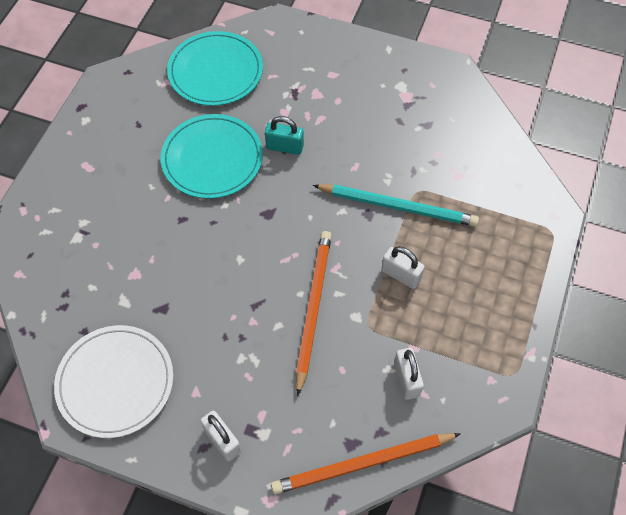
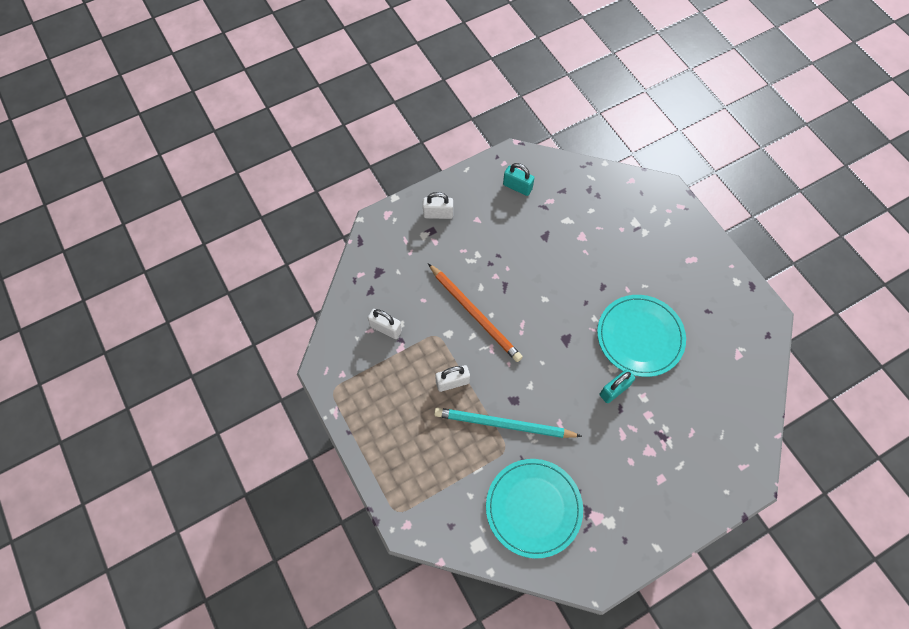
camera: 130 degrees right, 5 degrees up
(115, 382) = (517, 187): white plate -> turquoise padlock
(215, 71) = (725, 395): turquoise plate -> turquoise plate (533, 508)
(362, 464) = (363, 269): orange pencil -> none
(398, 207) = (503, 424): turquoise pencil -> turquoise pencil turned 45 degrees clockwise

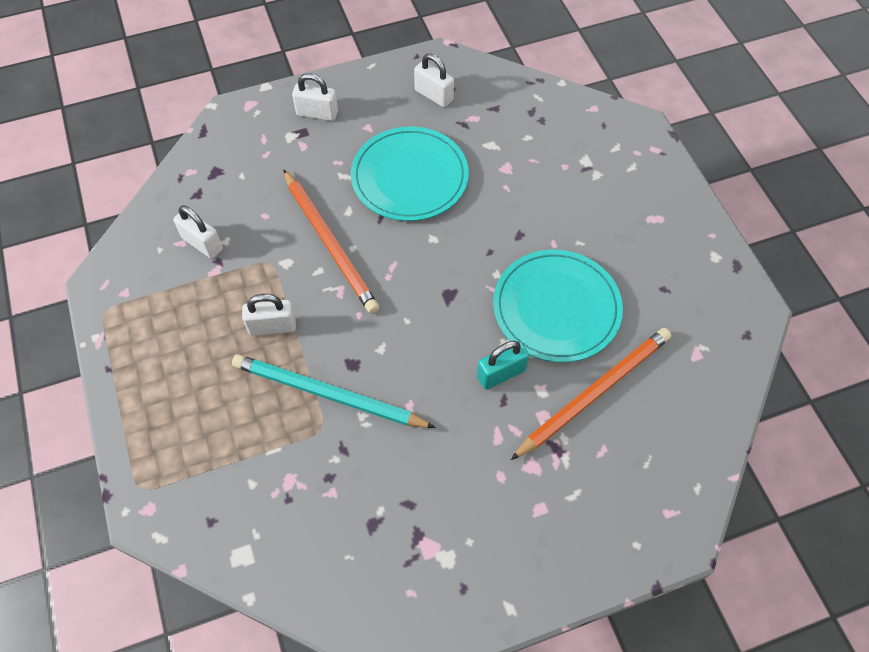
camera: 10 degrees right, 5 degrees down
(517, 187) = (434, 95): turquoise padlock -> white padlock
(533, 508) = (338, 517): turquoise plate -> turquoise plate (409, 177)
(678, 393) = (594, 392): none -> orange pencil

